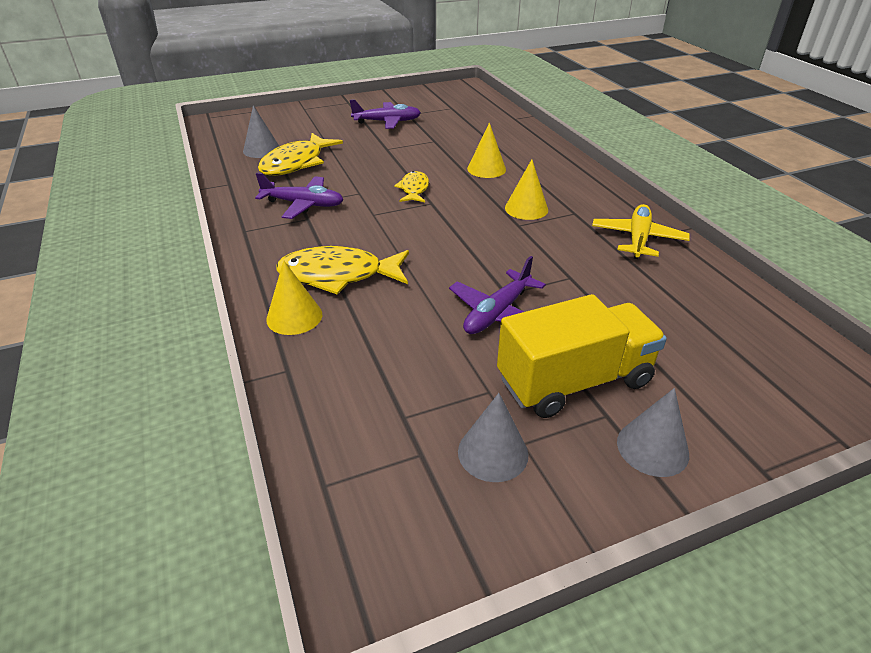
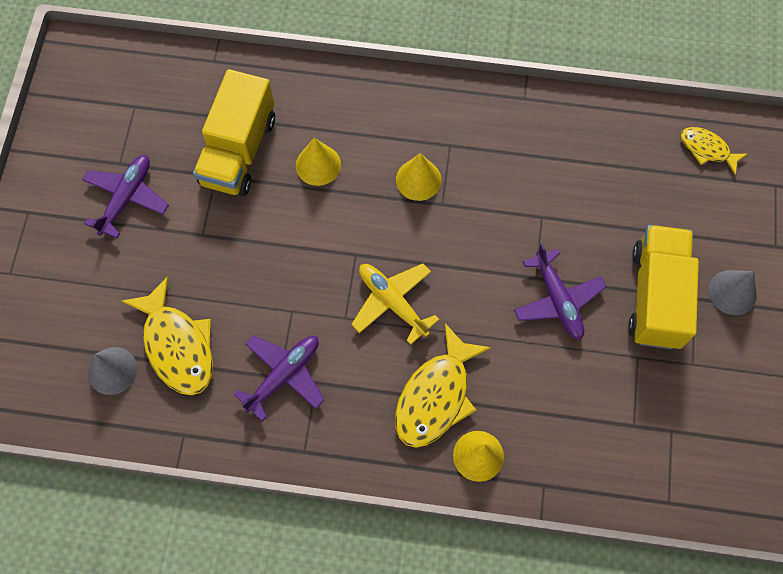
camera: 60 degrees left, 30 degrees up
(414, 189) = (318, 256): yellow fish -> yellow fish (707, 149)
(462, 142) = (239, 151): none -> yellow truck
(493, 452) = (691, 387): grey cone -> none
(637, 239) = (519, 128): yellow plane -> yellow plane (392, 302)

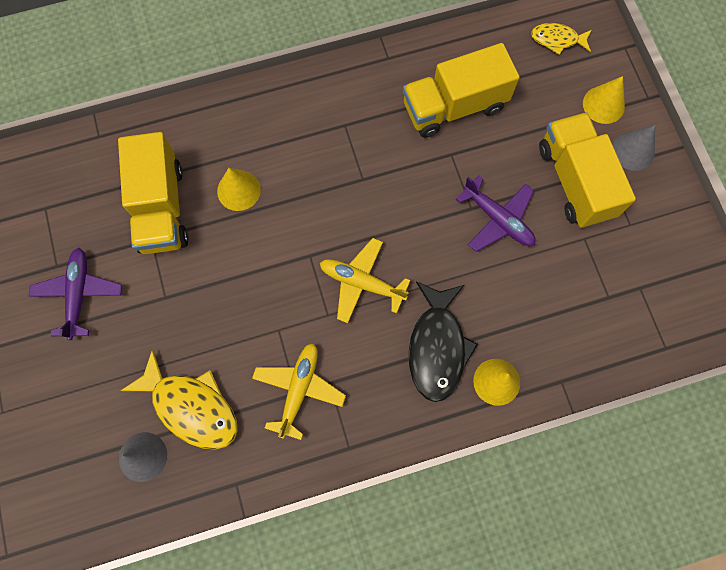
camera: 25 degrees left, 5 degrees up
(284, 375) = (299, 389): purple plane -> yellow plane
(418, 179) = (332, 166): yellow cone -> yellow cone (603, 104)
(436, 396) = (437, 347): yellow fish -> black fish
(567, 172) = (454, 106): none -> yellow truck

